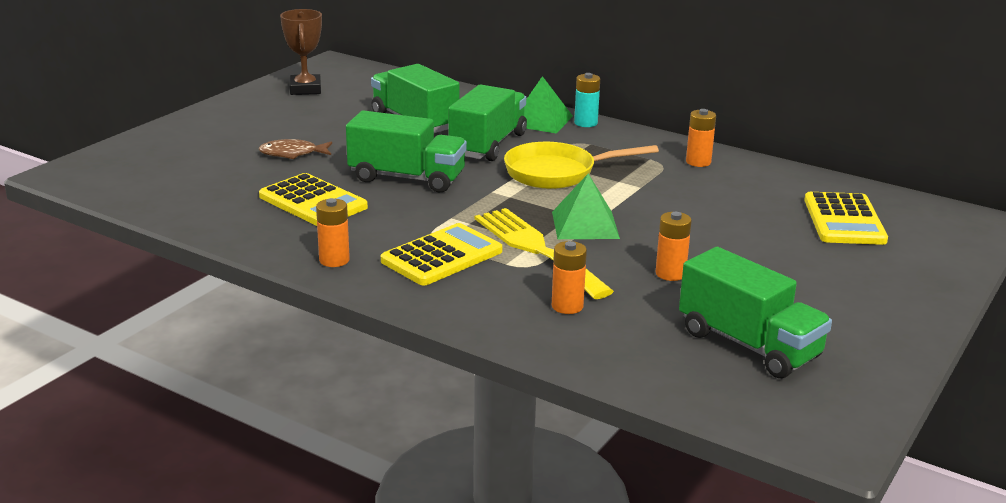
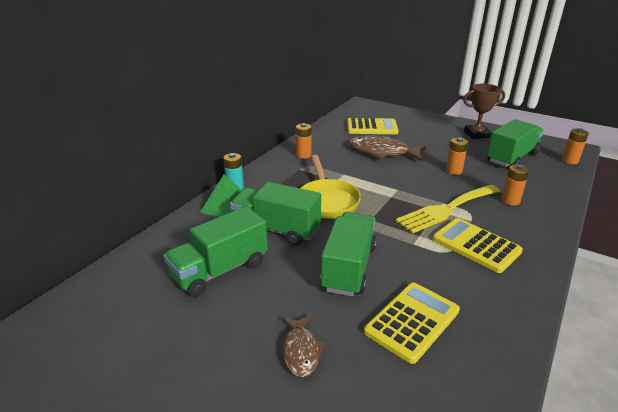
camera: 90 degrees left, 5 degrees up
(305, 89) = (94, 365): brown trophy -> brown trophy (476, 134)
(334, 260) = (512, 297): orange battery -> orange battery (570, 161)
(585, 225) = (404, 193): green pyramid -> none
(730, 221) = (382, 152): none -> brown fish

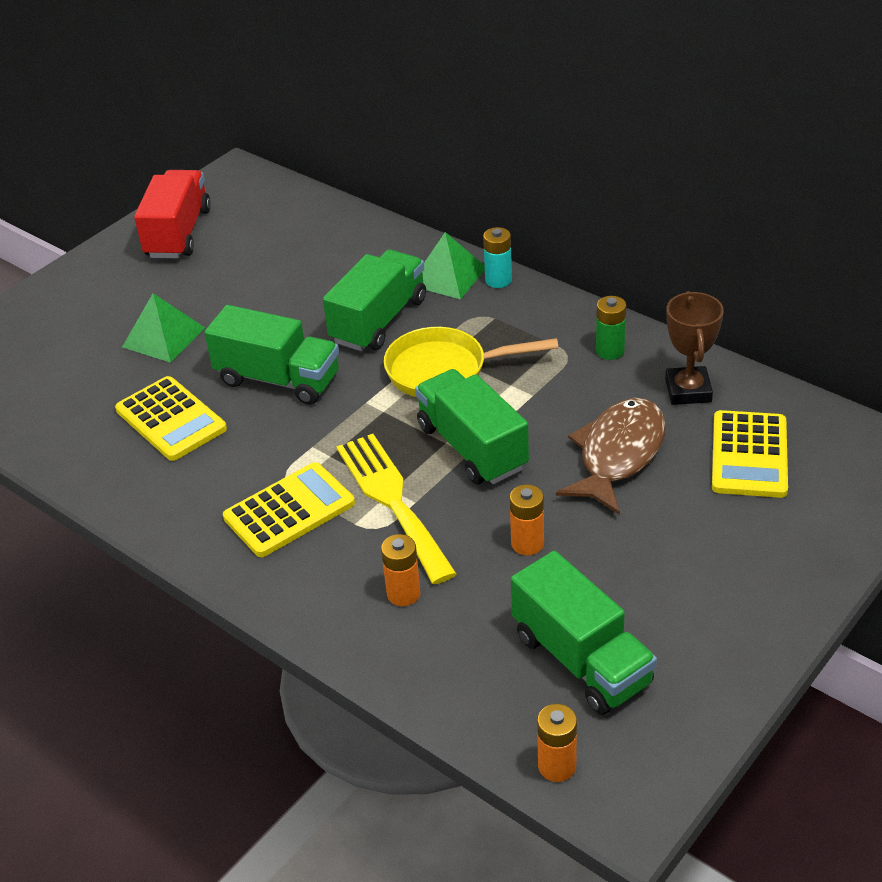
camera: 100 degrees right, 10 degrees up
(113, 378) = (178, 233): none -> red truck
(220, 270) = (306, 280): green truck -> green truck (472, 447)
(301, 351) = (163, 337): brown fish -> green pyramid
(303, 155) = (610, 351): orange battery -> green battery
(476, 134) = (713, 633): brown trophy -> brown trophy (688, 390)

